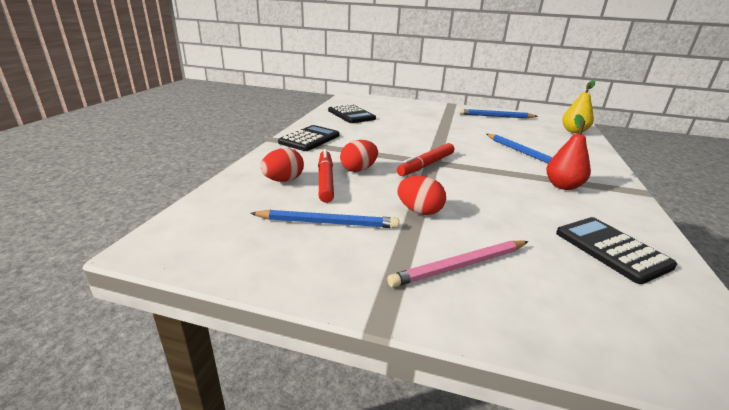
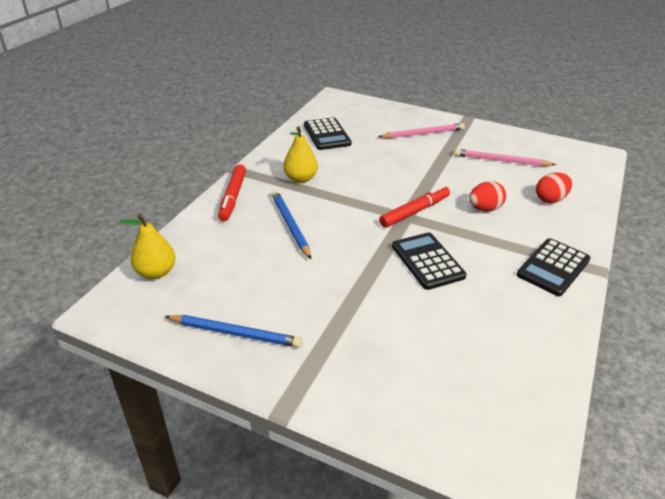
camera: 170 degrees left, 10 degrees up
(325, 180) = (513, 197): red marker -> red marker (233, 197)
(327, 223) = (501, 161): blue pencil -> pink pencil
(351, 115) = (509, 348): black calculator -> black calculator (427, 261)
(419, 211) = (436, 165): red egg -> none
(563, 186) = (300, 179): red pear -> yellow pear

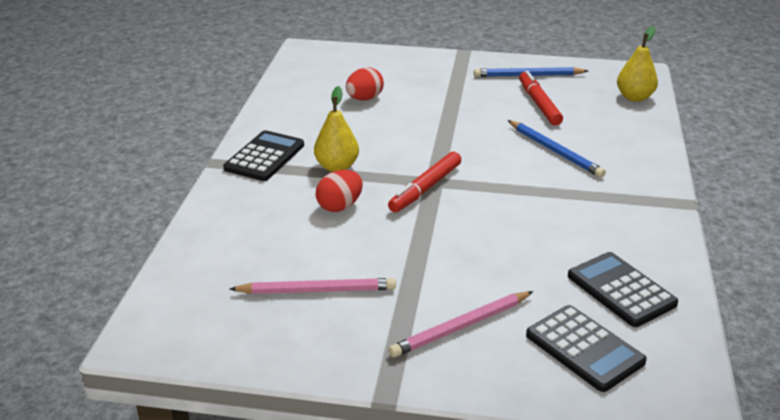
camera: 165 degrees right, 5 degrees down
(233, 197) = (647, 168): red marker -> red marker (539, 104)
(300, 179) = (592, 205): yellow pear -> yellow pear (337, 166)
(427, 261) = (395, 142): black calculator -> black calculator (584, 349)
(550, 199) = (250, 235): red egg -> red egg (364, 99)

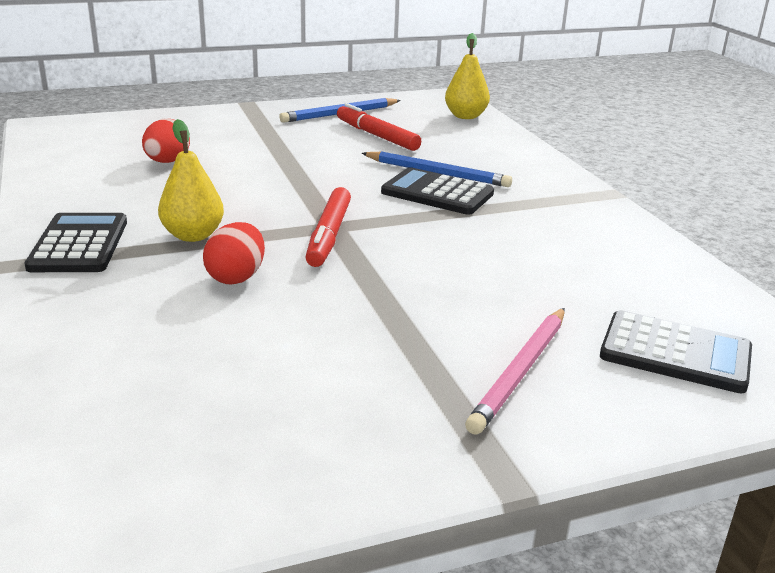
camera: 30 degrees left, 5 degrees down
(316, 290) = (294, 383): pink pencil -> none
(621, 290) = (643, 284): black calculator -> black calculator (437, 193)

